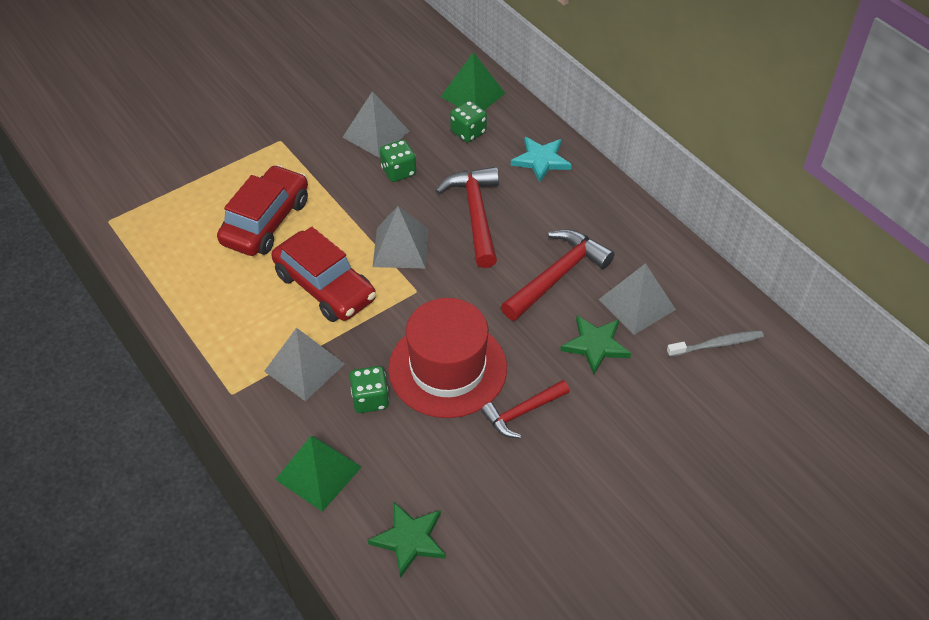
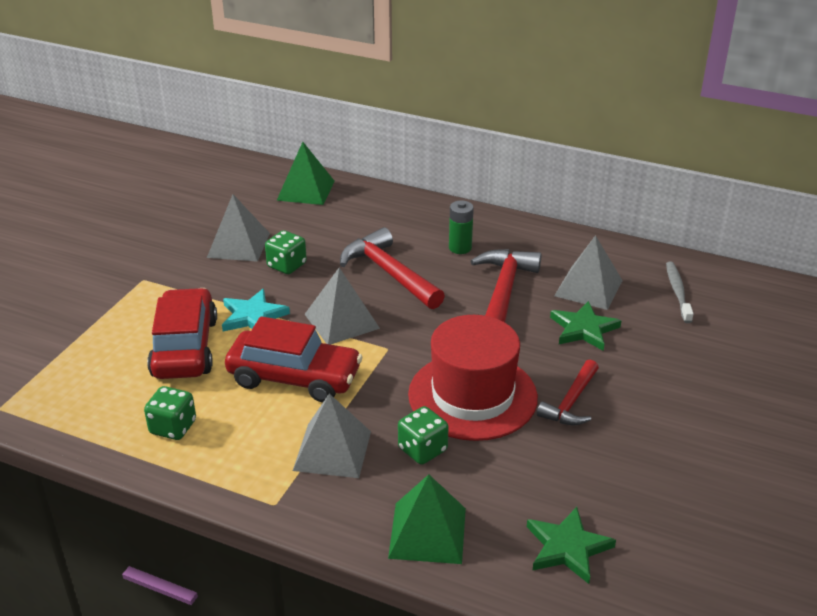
camera: 30 degrees left, 15 degrees down
(468, 132) = (326, 217): green dice -> green dice (173, 427)
(541, 160) = (411, 217): turquoise star -> turquoise star (253, 316)
(557, 212) = (460, 248): none -> green battery
(717, 344) = (677, 292): grey toothbrush -> grey toothbrush turned 45 degrees counterclockwise

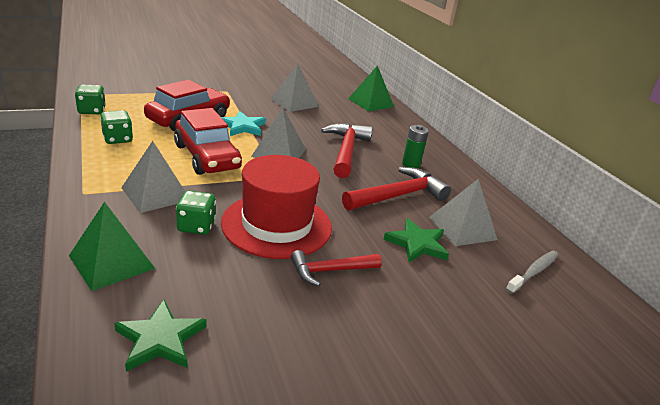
camera: 40 degrees right, 5 degrees down
(287, 265) = (300, 120): green dice -> green dice (92, 111)

